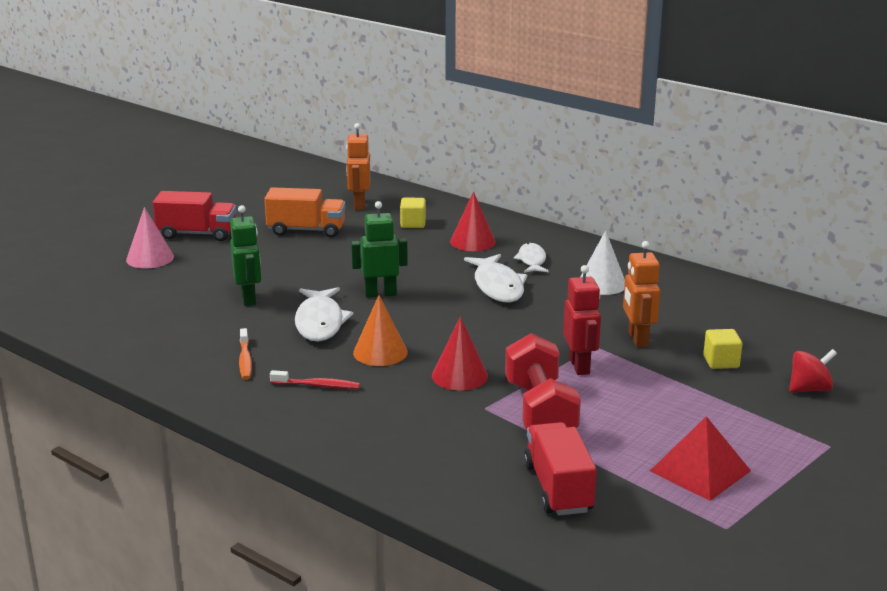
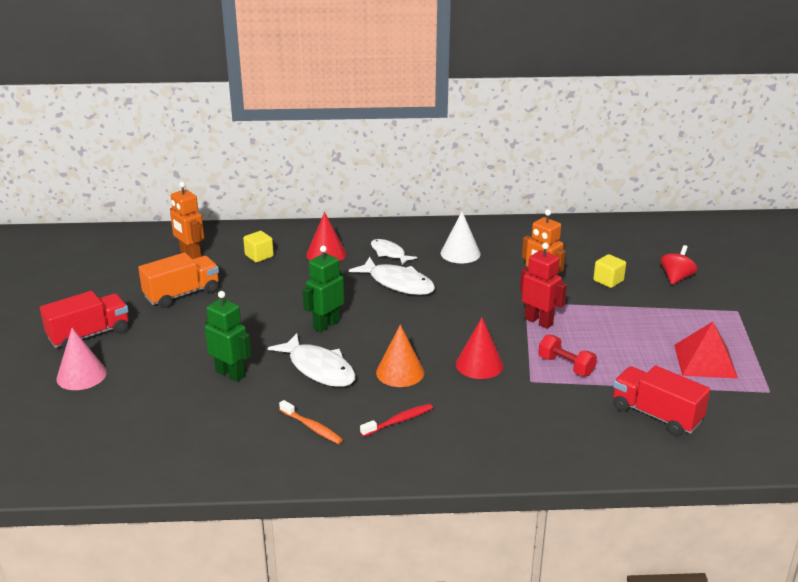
camera: 40 degrees left, 5 degrees up
(540, 411) = (566, 366): red dumbbell -> red dumbbell, size x0.56

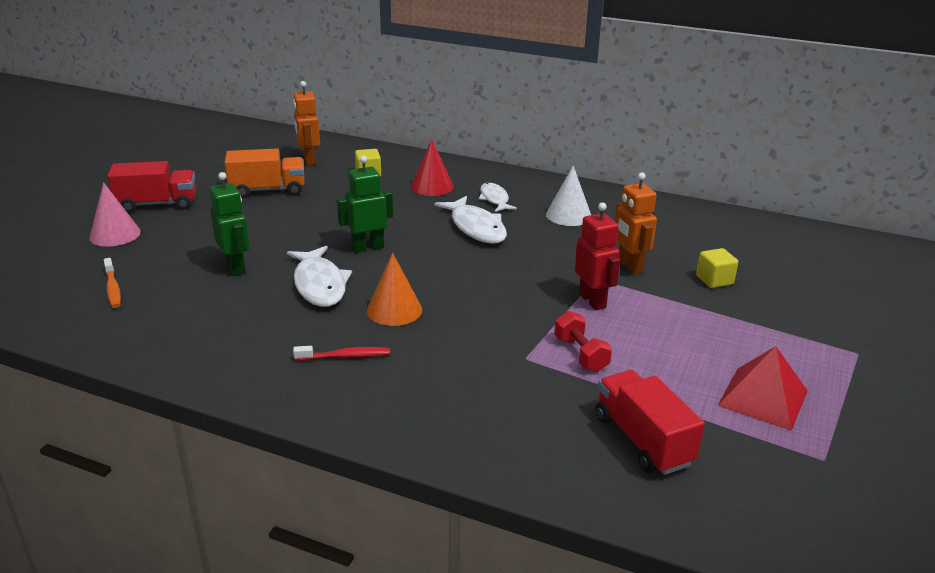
camera: 25 degrees right, 0 degrees up
(312, 427) = (257, 336): orange toothbrush -> orange toothbrush (113, 288)
(479, 364) = (484, 326): red cone -> none
(676, 278) = (805, 297): red spinning top -> none

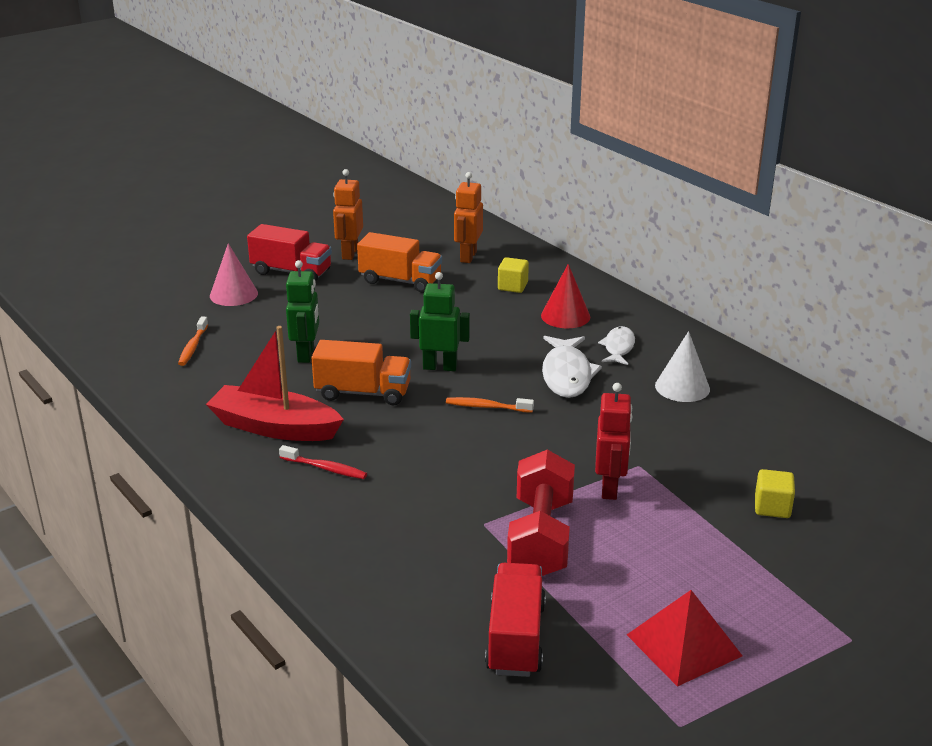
camera: 30 degrees right, 0 degrees up
(263, 335) = (274, 427): none -> red boat
(319, 285) = (363, 393): white fish -> orange truck
(394, 310) = (407, 438): orange cone -> none
(437, 268) = (486, 407): none -> orange toothbrush
(580, 354) = (541, 538): red dumbbell -> red dumbbell, size x1.79
(629, 266) = (690, 463): orange robot -> orange robot (349, 253)

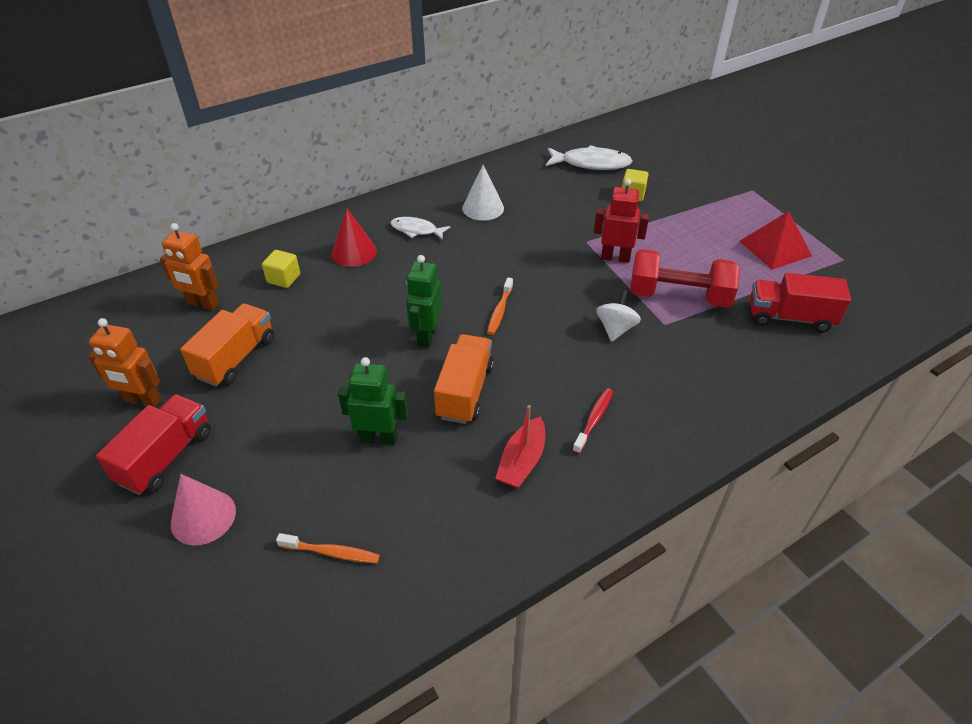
camera: 85 degrees left, 15 degrees up
(274, 427) = (522, 461): red boat -> red boat, size x0.61
(469, 485) = (615, 329): none -> white spinning top
(567, 375) = (454, 261): white fish -> white fish (591, 163)

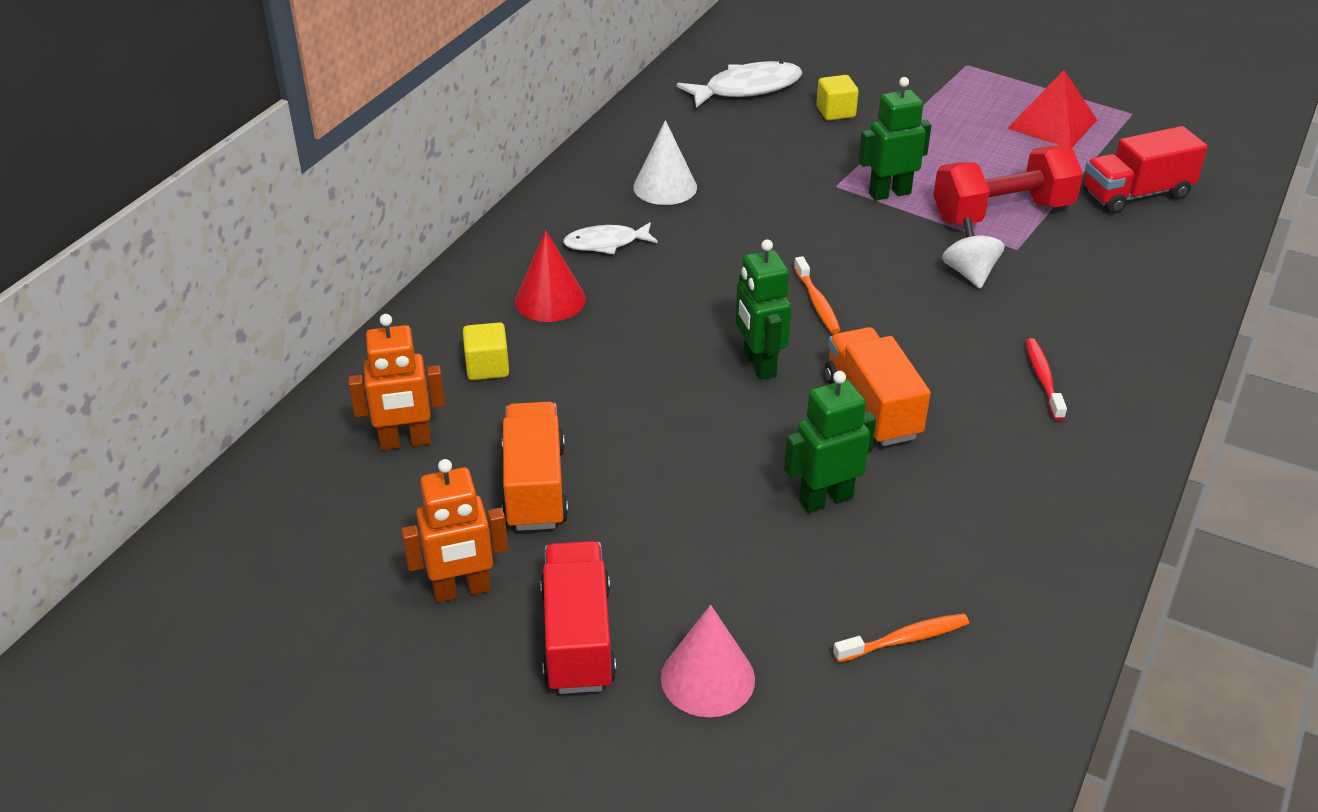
camera: 30 degrees left, 5 degrees down
(522, 461) = (1011, 453): red boat -> none
(615, 257) = (889, 193): red robot -> green robot

